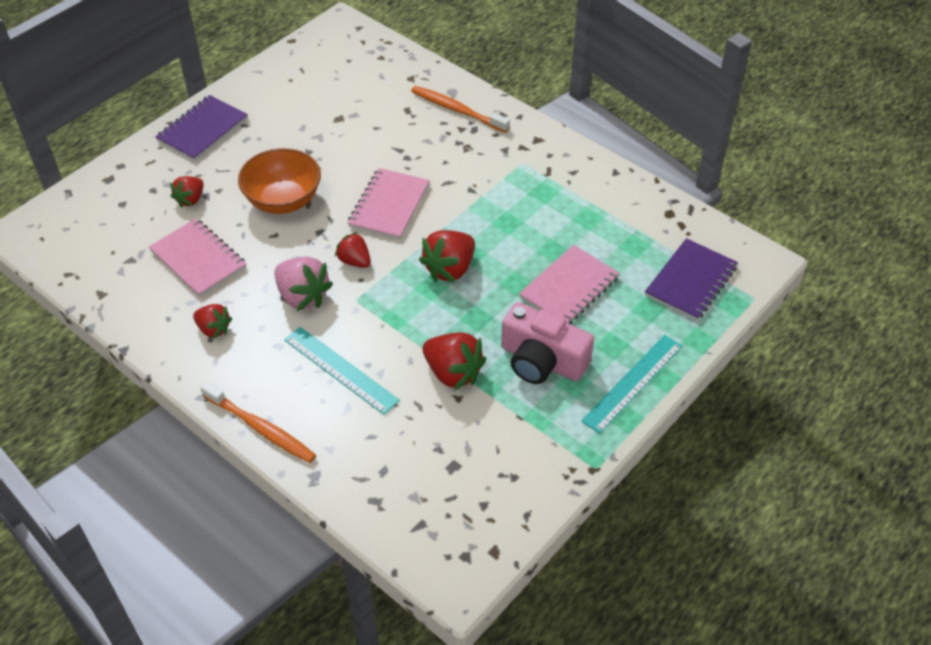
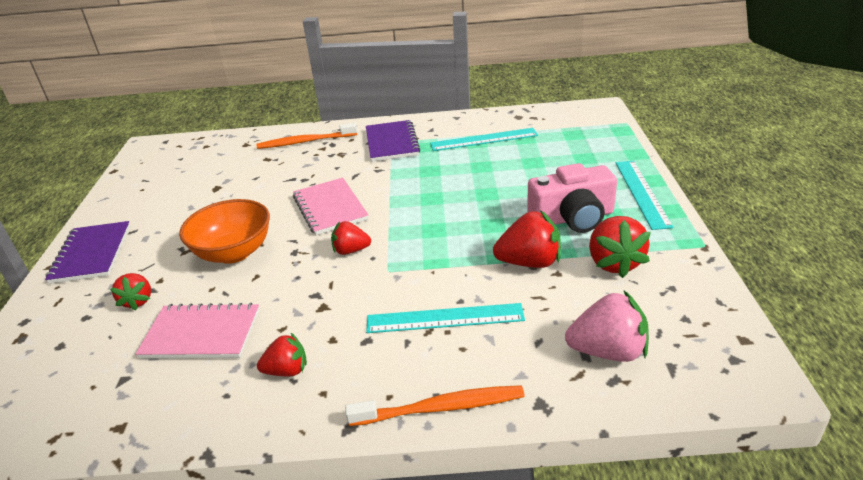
camera: 40 degrees left, 15 degrees down
(302, 296) = (339, 296): pink strawberry -> pink strawberry (608, 351)
(450, 269) = (430, 213): red strawberry -> red strawberry (614, 263)
(569, 288) = (523, 176): pink notebook -> none
(598, 219) = (484, 139): none -> turquoise ruler
(691, 281) = (583, 134): purple notebook -> purple notebook (392, 142)

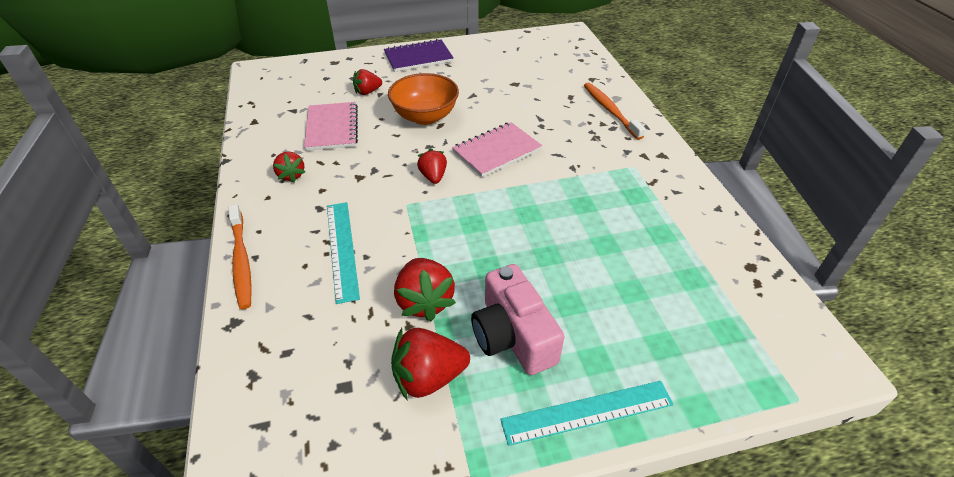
camera: 75 degrees right, 10 degrees up
(392, 142) = (632, 167): purple notebook -> none
(484, 139) = (671, 239): turquoise ruler -> none
(608, 351) = (289, 370): pink strawberry -> none

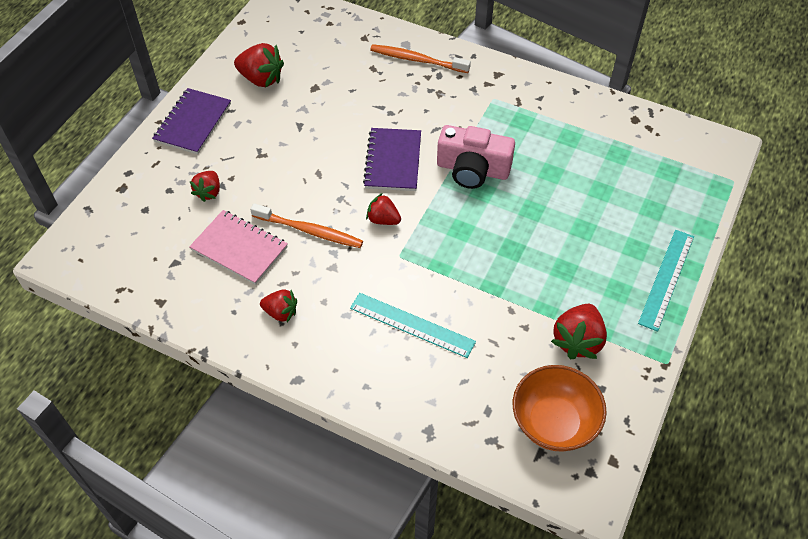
camera: 50 degrees left, 10 degrees up
(241, 261) = (363, 397): orange toothbrush -> orange toothbrush (310, 231)
(424, 301) = (512, 305): red strawberry -> red strawberry (261, 79)
(425, 116) = (295, 176): orange bowl -> orange bowl (554, 422)
(496, 151) = (393, 161): pink notebook -> purple notebook
(513, 336) = (583, 276): pink camera -> pink camera (472, 169)

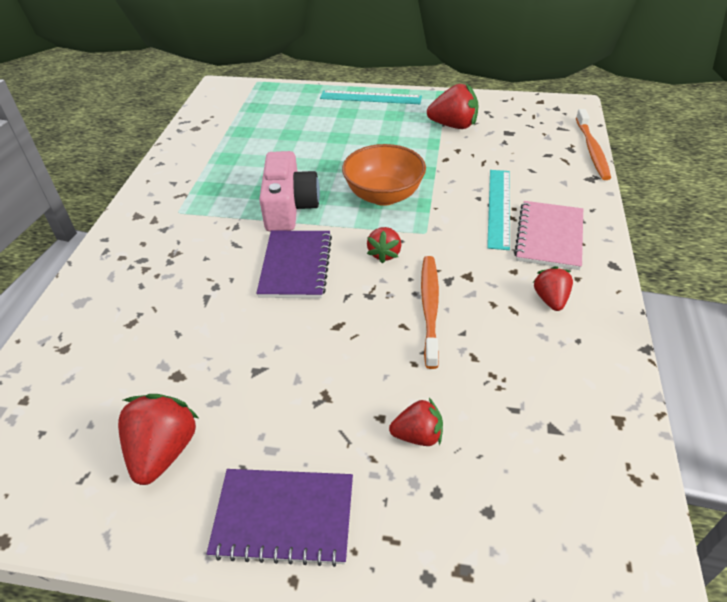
camera: 105 degrees left, 10 degrees down
(239, 248) = (491, 365): pink notebook -> pink notebook (549, 237)
(393, 161) = (296, 266): purple notebook -> purple notebook turned 75 degrees counterclockwise
(417, 60) = (113, 284): orange toothbrush -> orange toothbrush (592, 150)
(554, 422) = (532, 126): orange bowl -> orange bowl (384, 195)

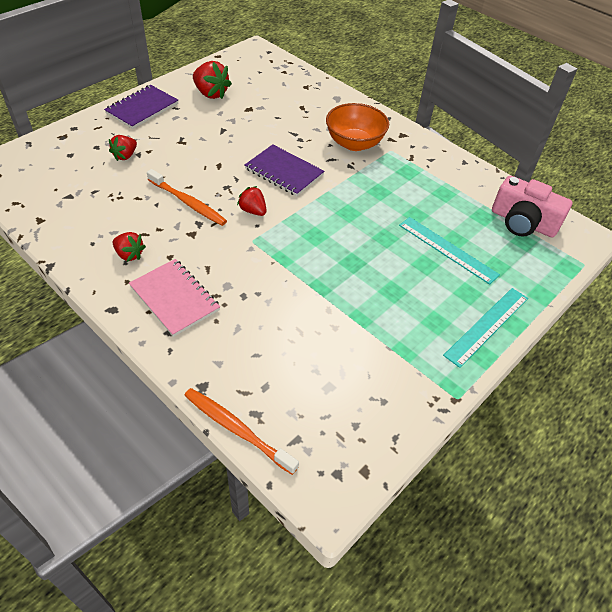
camera: 120 degrees right, 5 degrees up
(289, 207) = (348, 195): pink camera -> pink camera (523, 222)
(384, 195) = (315, 244): orange bowl -> orange bowl (354, 143)
(453, 125) = (378, 353): red strawberry -> none
(498, 207) = (234, 296): turquoise ruler -> turquoise ruler (447, 249)

